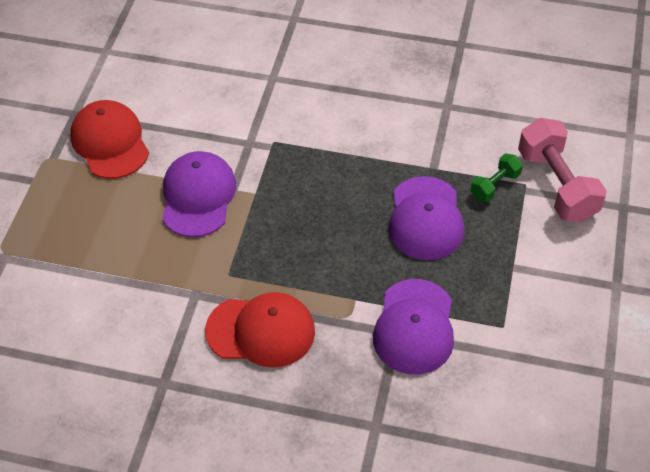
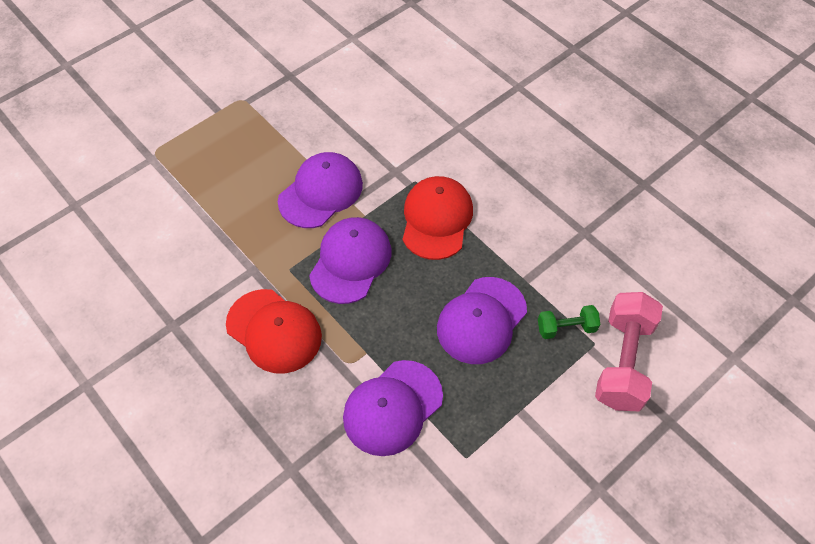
camera: 35 degrees right, 5 degrees up
(110, 142) = (295, 112): red cap -> red cap (436, 219)
(277, 237) = (350, 261): none -> purple cap

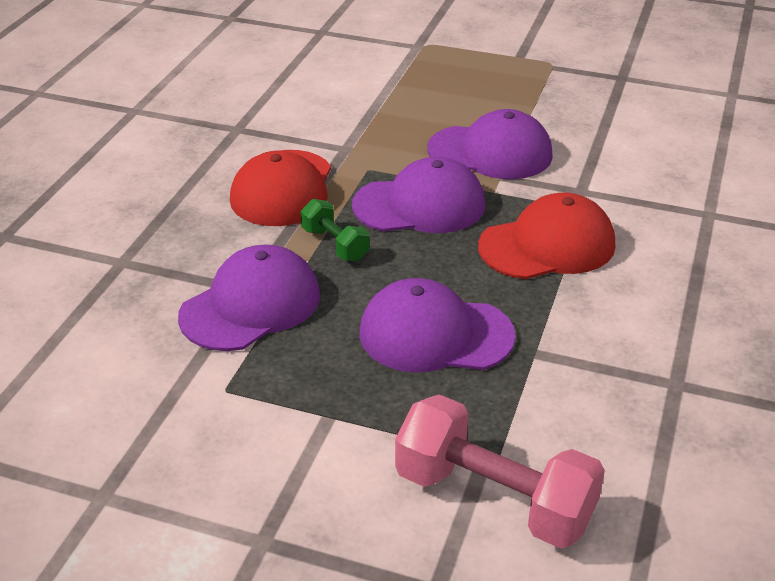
camera: 60 degrees right, 20 degrees down
(392, 408) = (251, 305): purple cap -> purple cap turned 120 degrees clockwise
(566, 328) = (496, 418): green dumbbell -> green dumbbell (335, 245)
(623, 362) = (494, 499): pink dumbbell -> pink dumbbell turned 45 degrees clockwise

